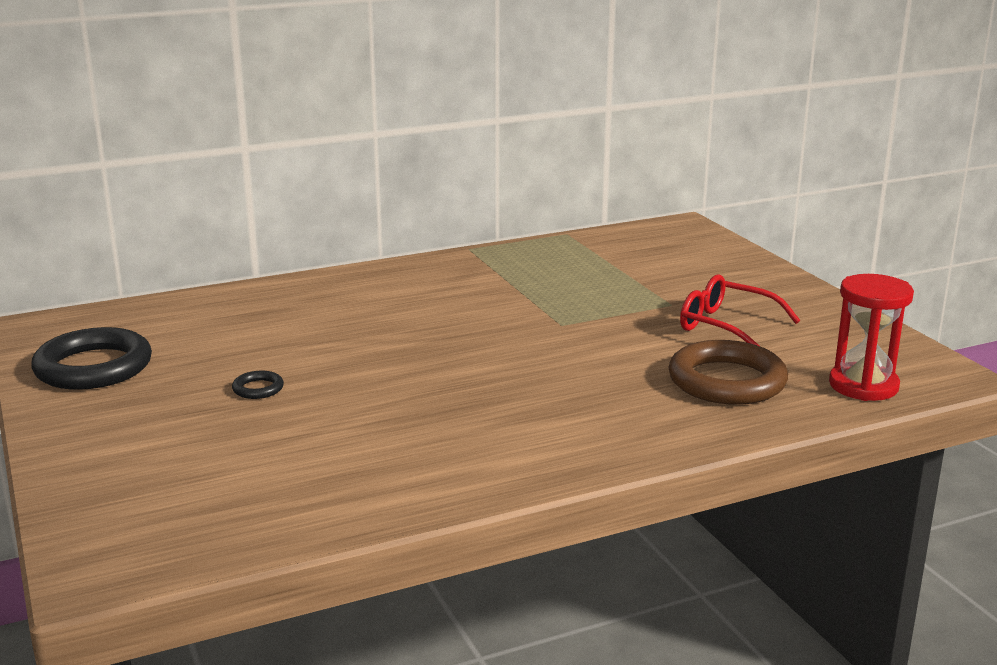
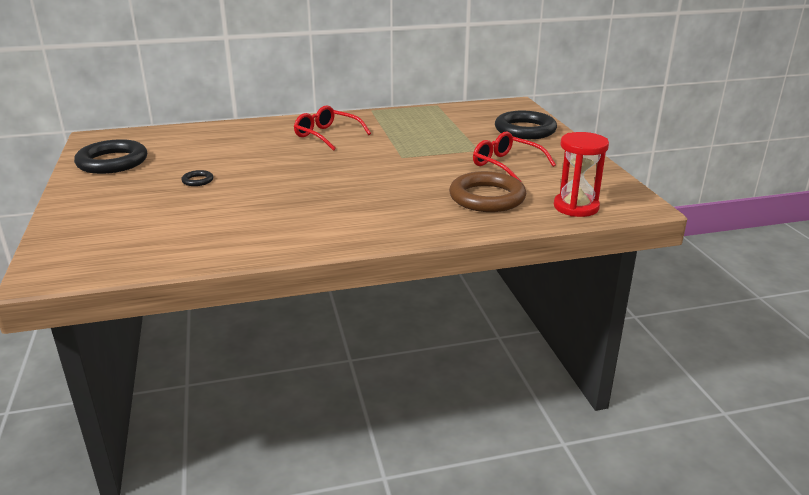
camera: 10 degrees right, 5 degrees up
(423, 296) = (326, 135): none -> red glasses
(722, 267) = (525, 130): none -> black ring

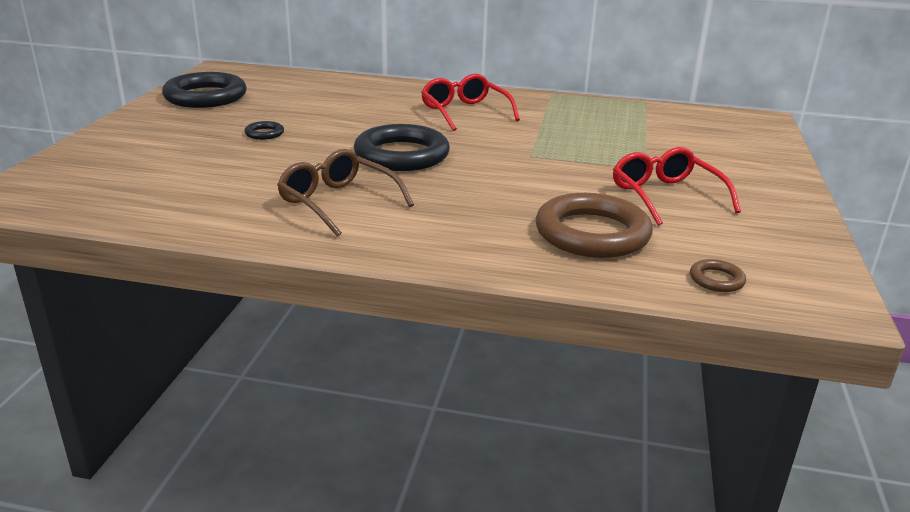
camera: 25 degrees right, 0 degrees up
(310, 216) = (338, 202): none -> brown glasses
(525, 130) = (741, 155): black ring -> black ring (401, 155)
(576, 207) = (716, 279): red hourglass -> brown ring

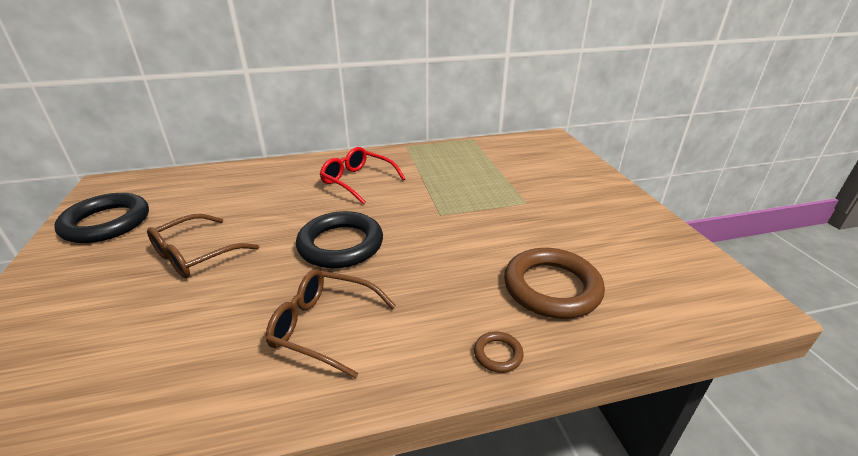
camera: 25 degrees left, 5 degrees up
(264, 133) = (195, 255): black ring -> brown glasses
(665, 196) = (562, 228): red glasses -> none
(716, 279) = (670, 307): brown ring -> brown ring (498, 354)

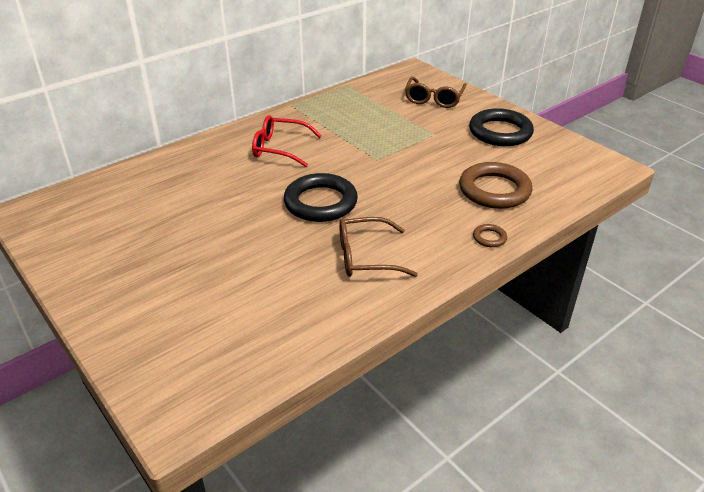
camera: 25 degrees left, 5 degrees up
(106, 223) = (84, 242): black ring -> black ring (500, 132)
(195, 255) = (208, 242): brown glasses -> brown glasses (434, 99)

